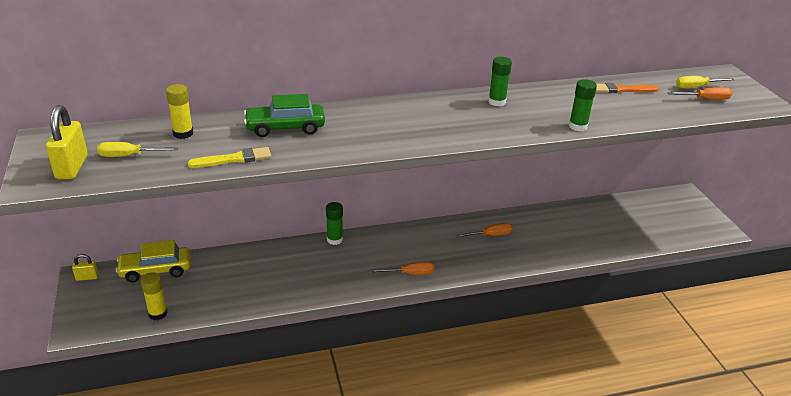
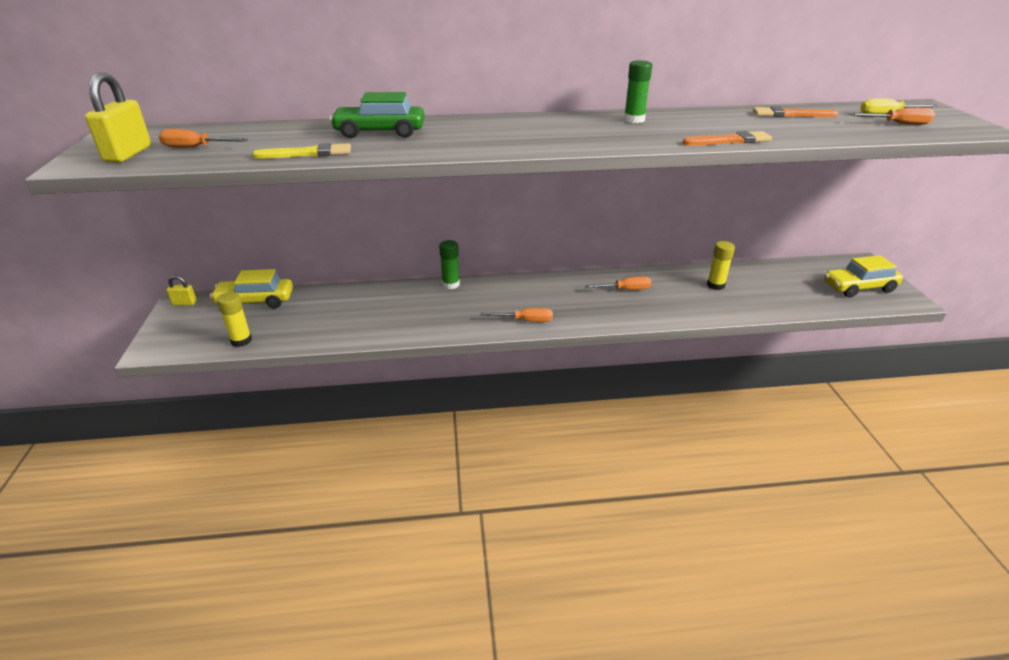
camera: 10 degrees right, 0 degrees up
(129, 156) = (195, 147): yellow screwdriver -> orange screwdriver
(183, 133) = (265, 133): yellow glue stick -> yellow glue stick (715, 285)
(578, 126) = (730, 141): green glue stick -> orange brush
(683, 220) = (858, 287): none -> yellow car

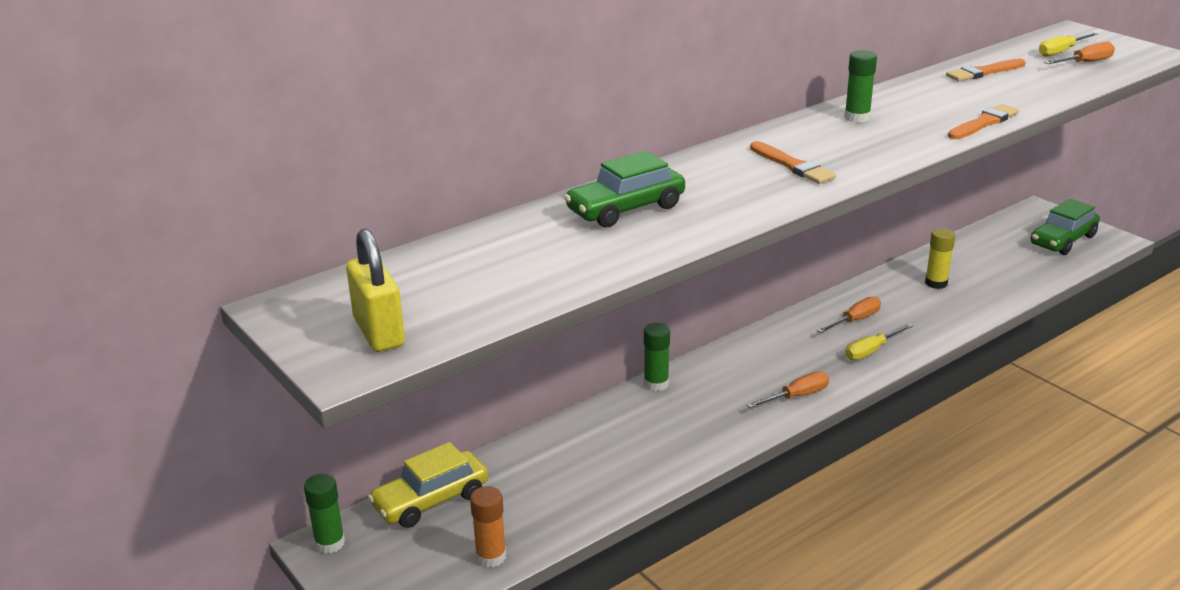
camera: 30 degrees left, 5 degrees down
(184, 303) = (330, 543): yellow padlock -> green glue stick
(195, 147) = (447, 296): orange screwdriver -> none
(241, 341) = (491, 556): yellow glue stick -> orange glue stick
(308, 153) = (604, 262): yellow brush -> none
(532, 134) = (793, 166): none -> orange brush
(612, 311) = (871, 351): none -> yellow screwdriver
(858, 287) = (1062, 240): yellow car -> green car

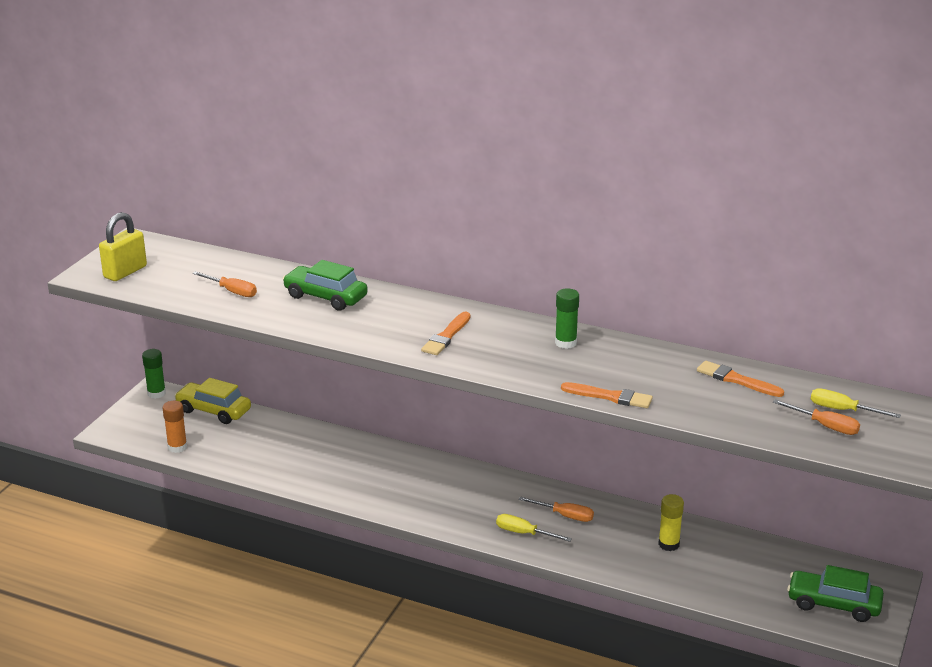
camera: 60 degrees right, 0 degrees up
(656, 384) = (398, 451): green glue stick -> none
(796, 396) = (430, 513): orange screwdriver -> orange screwdriver (232, 291)

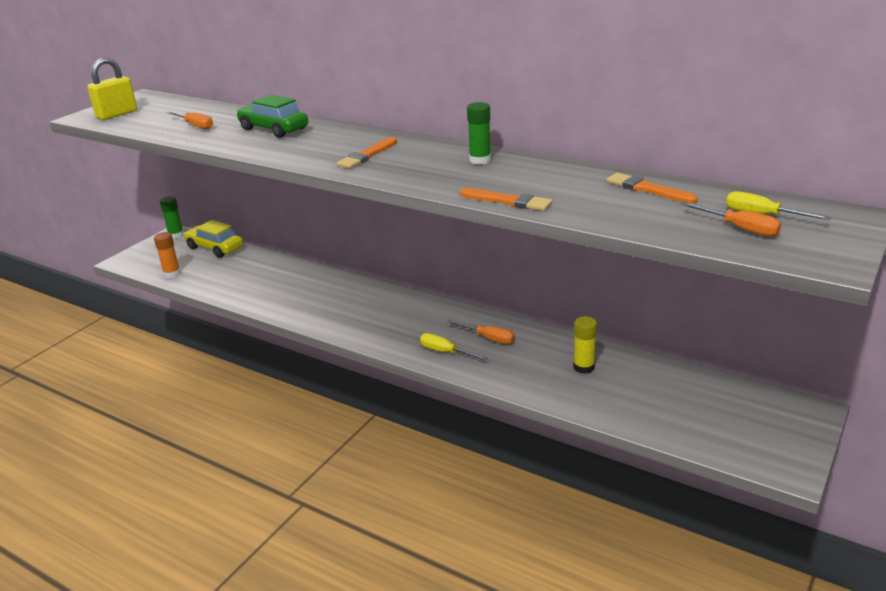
camera: 10 degrees right, 0 degrees up
(833, 604) = (749, 432): green car -> none

